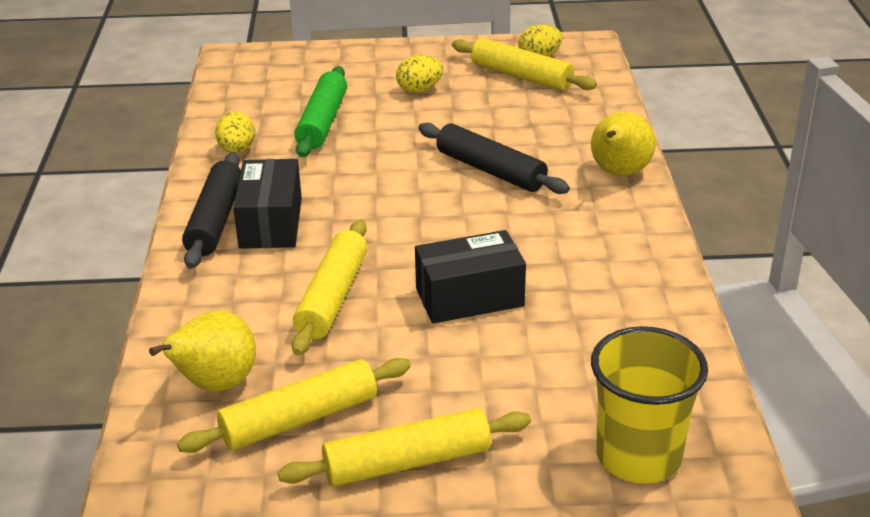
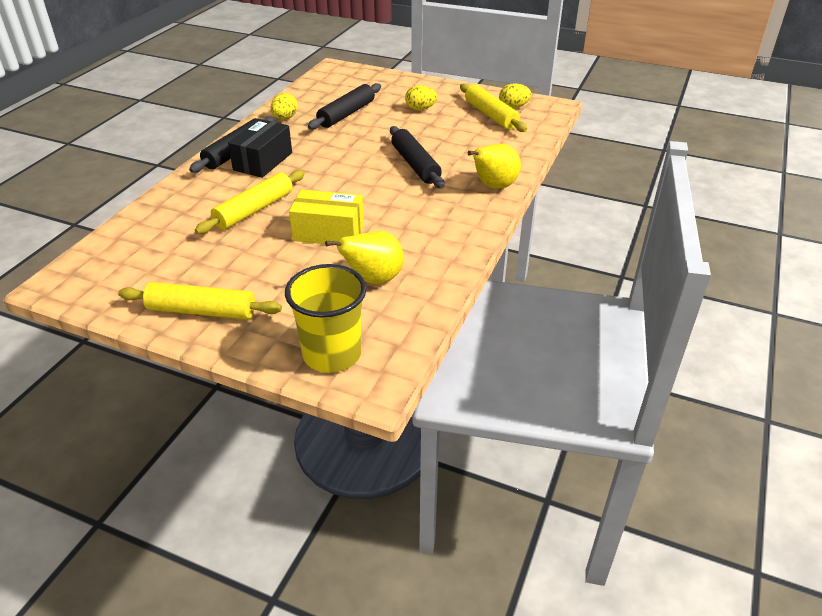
camera: 25 degrees right, 5 degrees up
(215, 385) = (149, 237): yellow pear -> yellow pear (373, 279)
(300, 419) = (171, 269): yellow rolling pin -> none
(322, 122) = (346, 114): green rolling pin -> black rolling pin
(469, 297) = (328, 232): black box -> yellow box

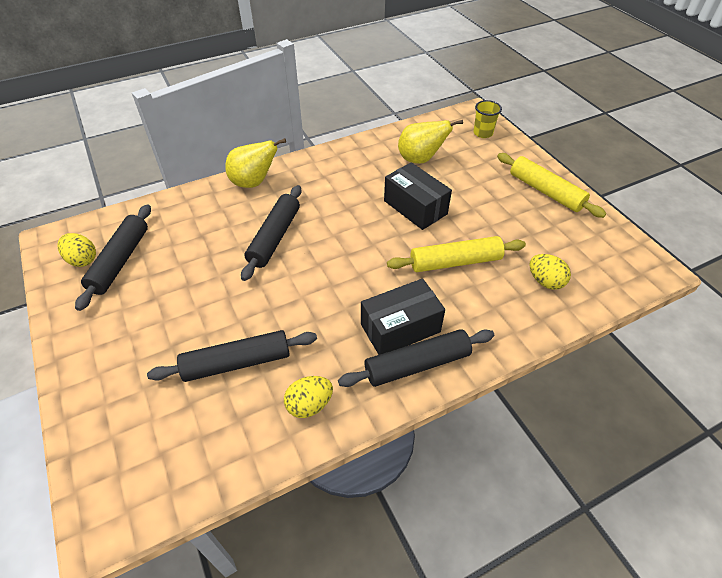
camera: 140 degrees left, 10 degrees up
(328, 232) = (415, 207): yellow box -> black box
(332, 354) = (483, 133): yellow cup -> yellow cup, size x0.54
(420, 109) = (158, 317): yellow egg -> yellow egg (545, 281)
(491, 115) = (120, 261): yellow rolling pin -> black rolling pin

